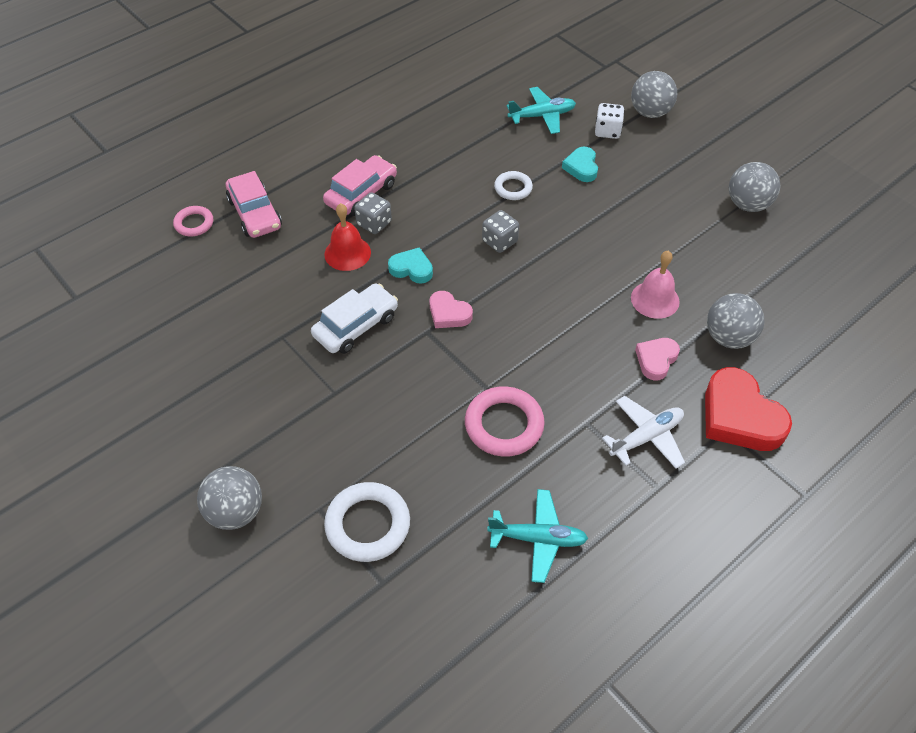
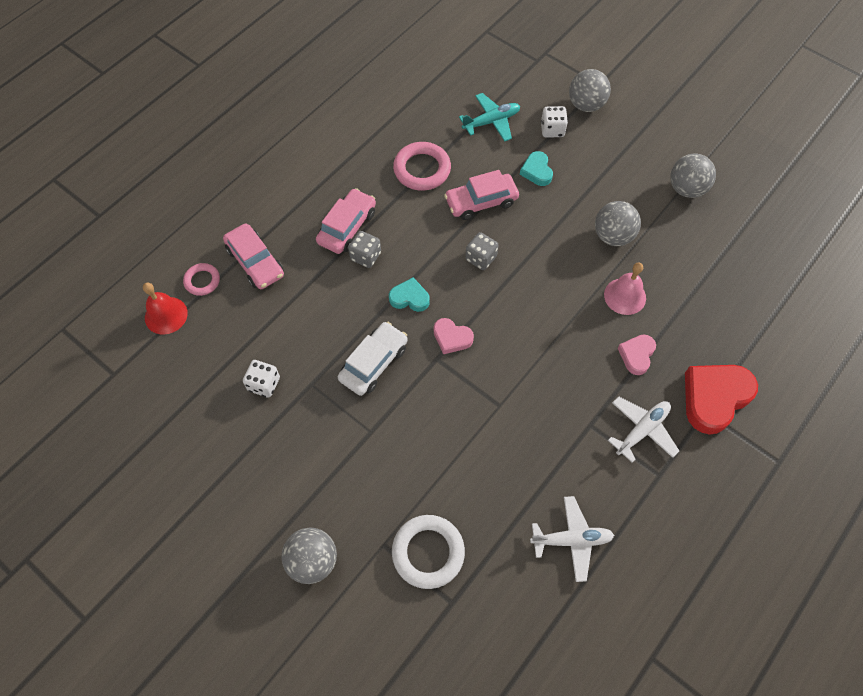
camera: 10 degrees left, 10 degrees up
(231, 329) = (264, 384): none -> white dice
(347, 253) = (349, 290): red bell -> red bell (166, 315)
(504, 425) = (522, 439): pink ring -> pink ring (422, 169)
(513, 188) = (481, 201): white ring -> pink car
(538, 539) = (571, 540): turquoise plane -> white plane
(728, 337) = (692, 324): grey ball -> grey ball (613, 236)
(739, 416) = (714, 398): red heart -> red heart turned 90 degrees clockwise

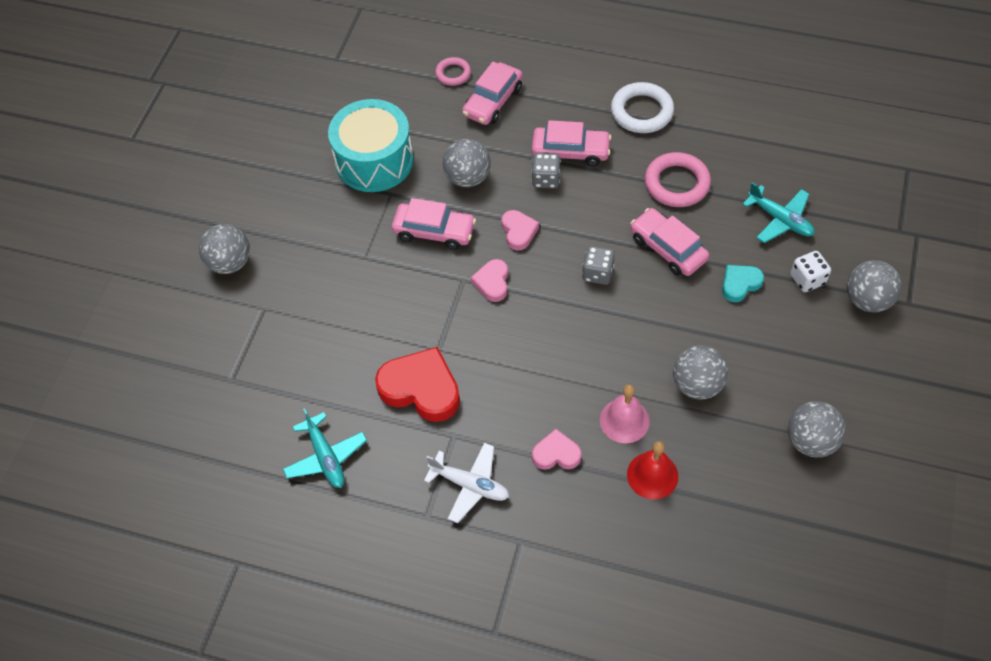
camera: 70 degrees right, 5 degrees down
(166, 315) = (406, 65): red bell -> red bell (652, 475)
(264, 384) = (374, 161): white dice -> turquoise drum
(330, 314) = (468, 178): none -> grey ball
(374, 363) = (434, 231): white car -> pink car
(409, 298) = (518, 232): turquoise heart -> pink heart
(428, 552) = (269, 344): white ring -> white ring (641, 111)
(571, 540) = (325, 457): white plane -> turquoise plane
(714, 398) = (541, 546): red heart -> red heart (421, 388)

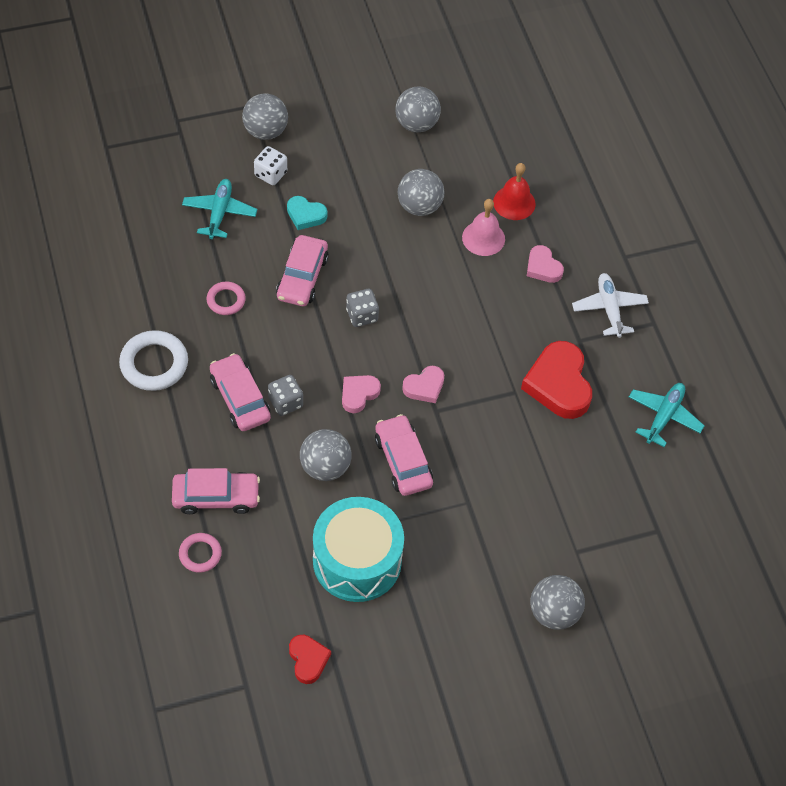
camera: 130 degrees left, 0 degrees up
(324, 98) = (308, 660): none -> red heart
(676, 183) = (226, 300): pink ring -> pink ring, size x0.59

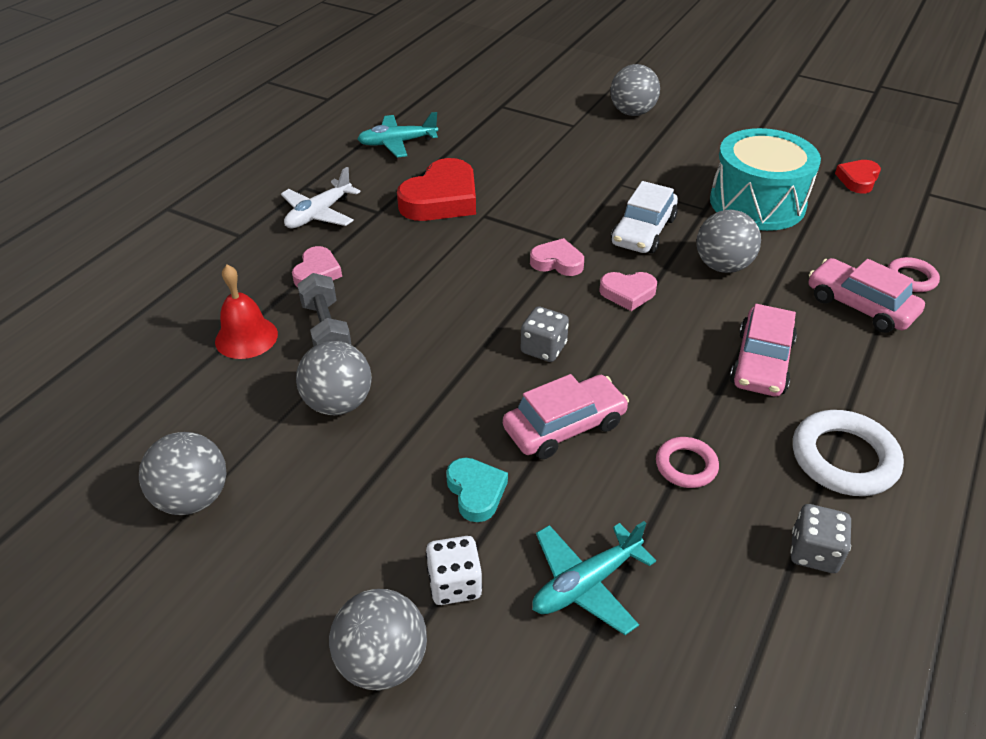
camera: 130 degrees left, 15 degrees down
(285, 402) = (712, 330): grey dice -> grey dice (814, 552)
(403, 461) = (643, 231): pink car -> white car
(483, 238) = (326, 330): pink bell -> grey dumbbell

